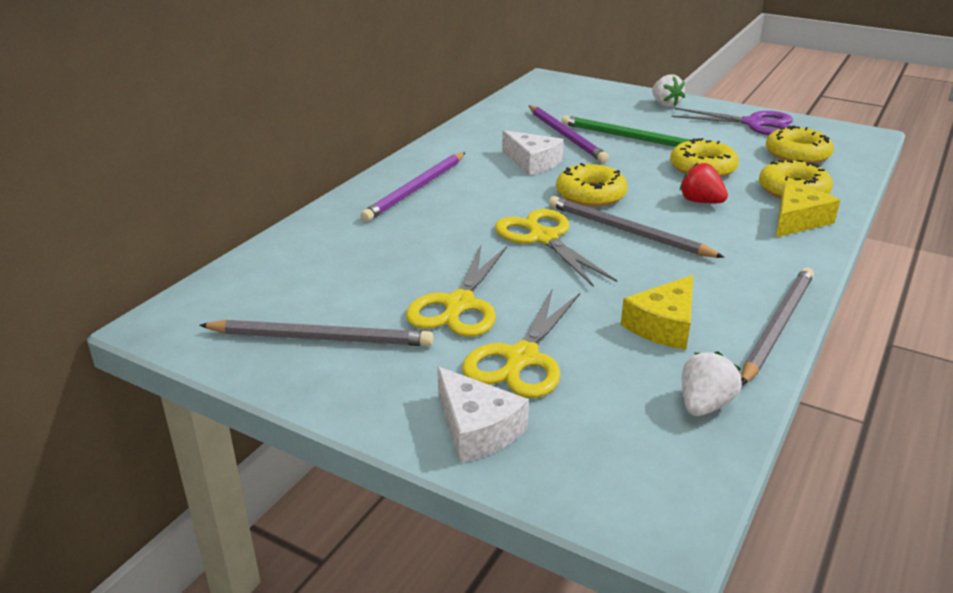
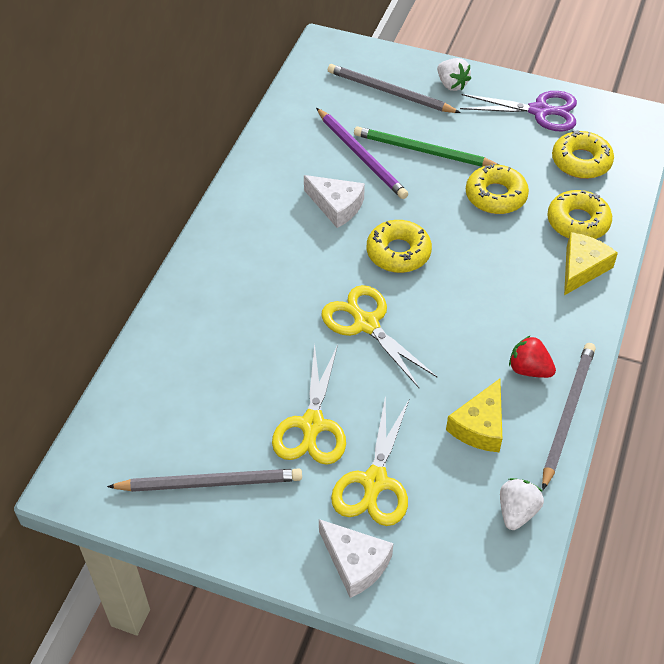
camera: 10 degrees left, 20 degrees up
(416, 189) = (236, 265): purple pencil -> none
(627, 231) = (437, 304): grey pencil -> grey pencil (389, 92)
(700, 202) = (497, 250): red strawberry -> red strawberry (529, 369)

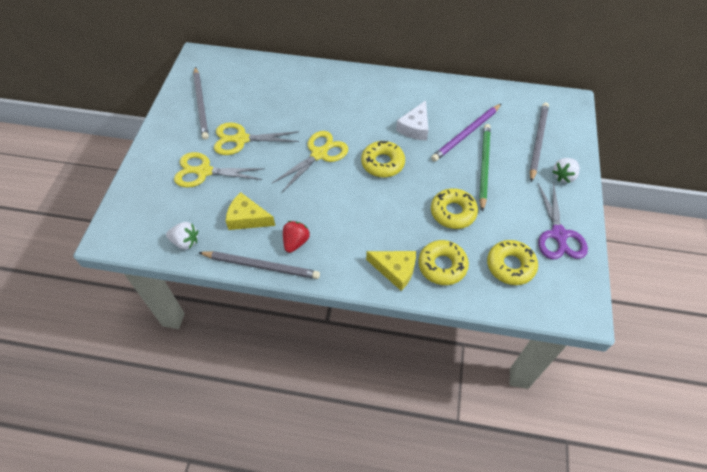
camera: 80 degrees right, 5 degrees up
(355, 562) = (152, 169): white cheese -> none

